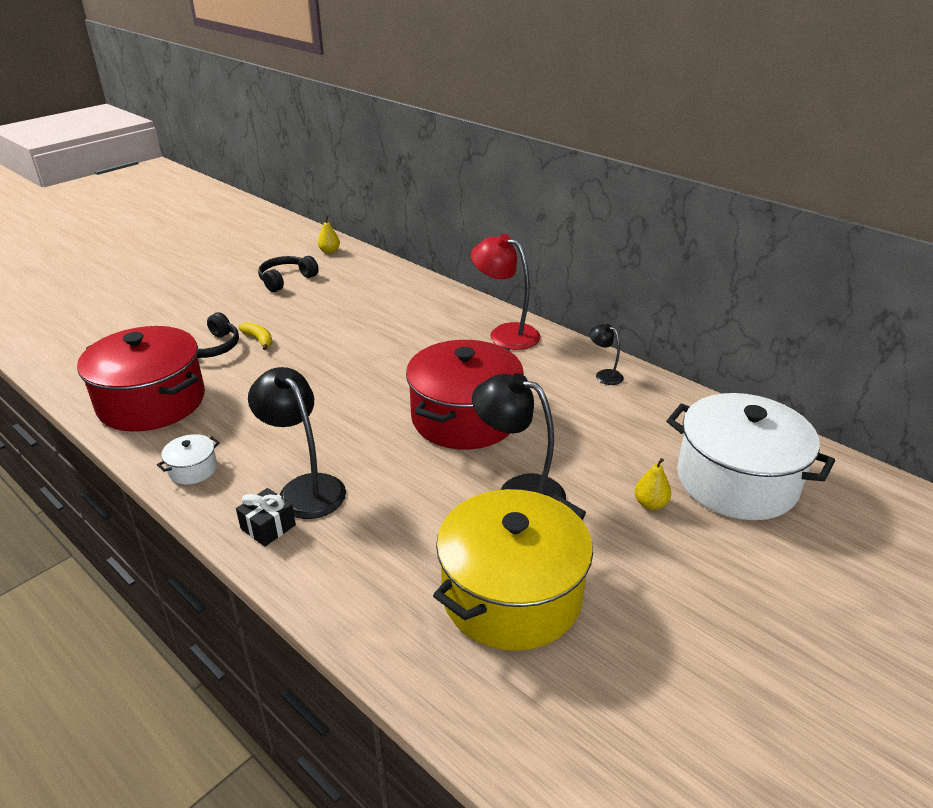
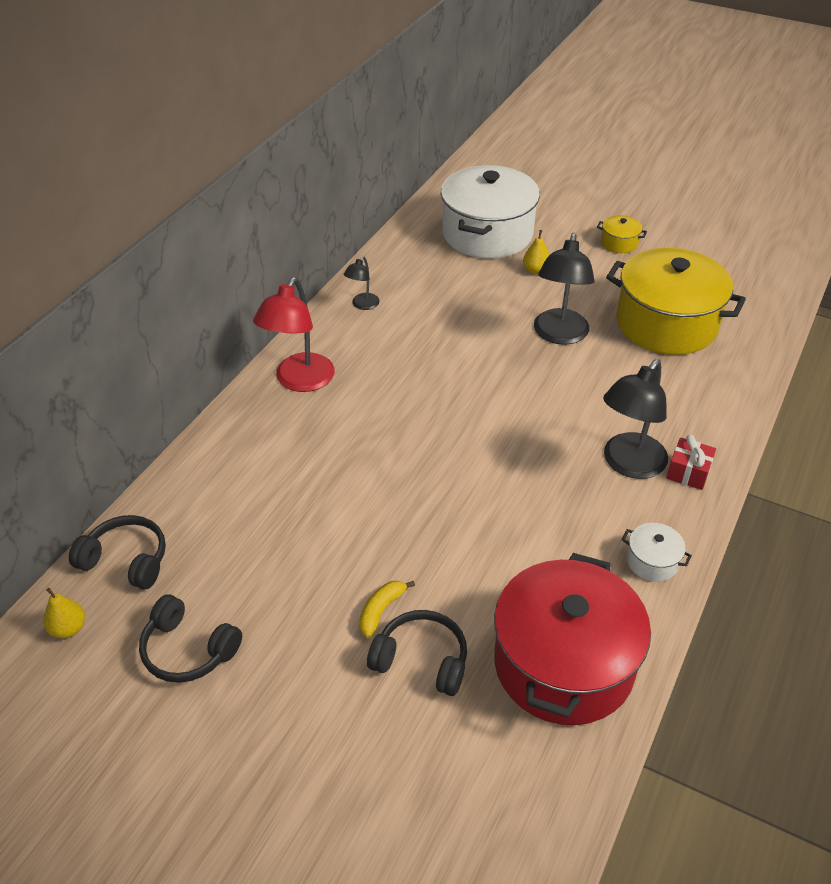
camera: 105 degrees left, 10 degrees up
(268, 527) = (688, 472): black gift -> red gift
(366, 266) = (126, 560): none -> black headphones
(464, 418) = (472, 383): red pot -> none
(713, 606) = (619, 243): none -> yellow pot

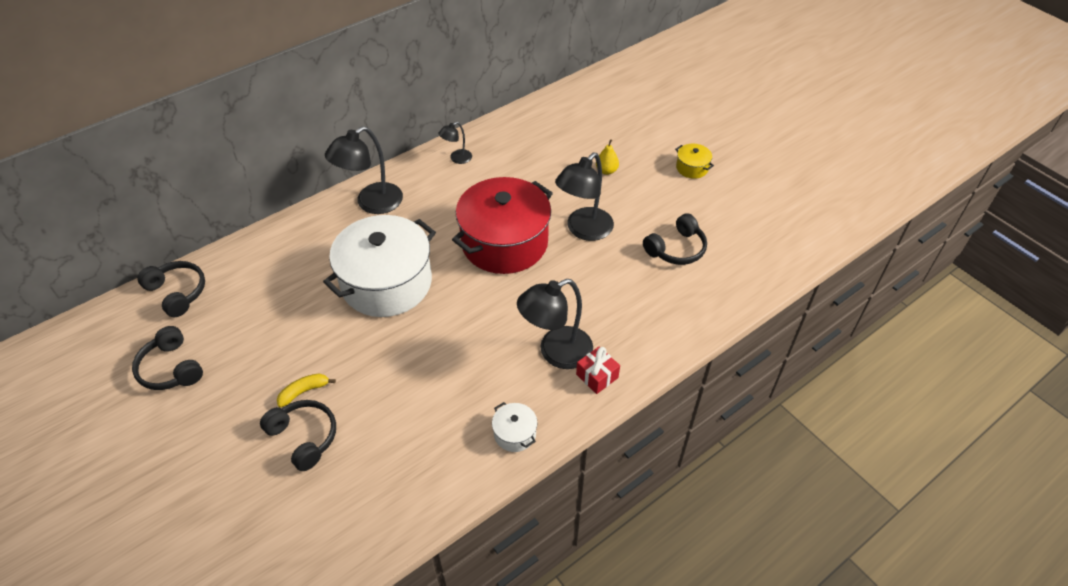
camera: 25 degrees right, 5 degrees up
(68, 628) = (115, 325): yellow pear -> none
(299, 381) = (371, 203): red lamp -> black lamp
(487, 234) = (592, 128): white pot -> white pot (386, 283)
(563, 664) = (394, 482): red pot -> red pot (504, 243)
(666, 324) = (676, 249): yellow pot -> black headphones

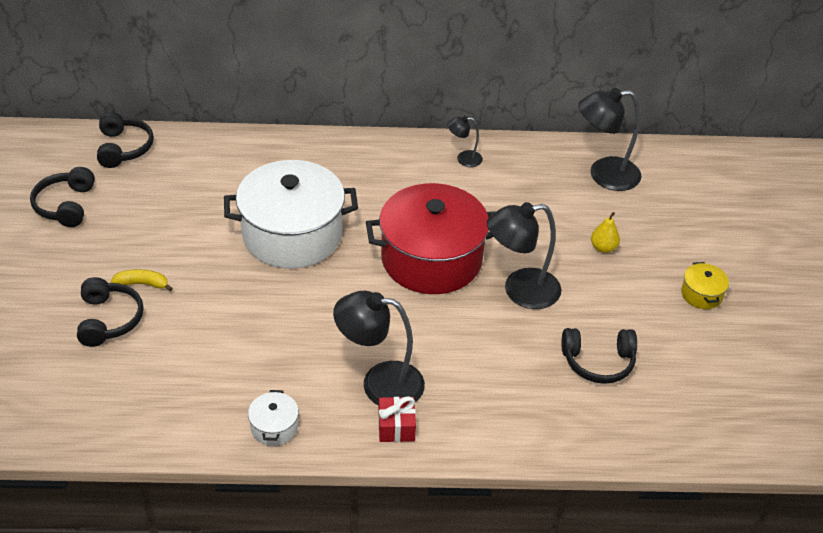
camera: 35 degrees right, 5 degrees down
(371, 203) = (346, 159): black lamp -> black lamp (604, 175)

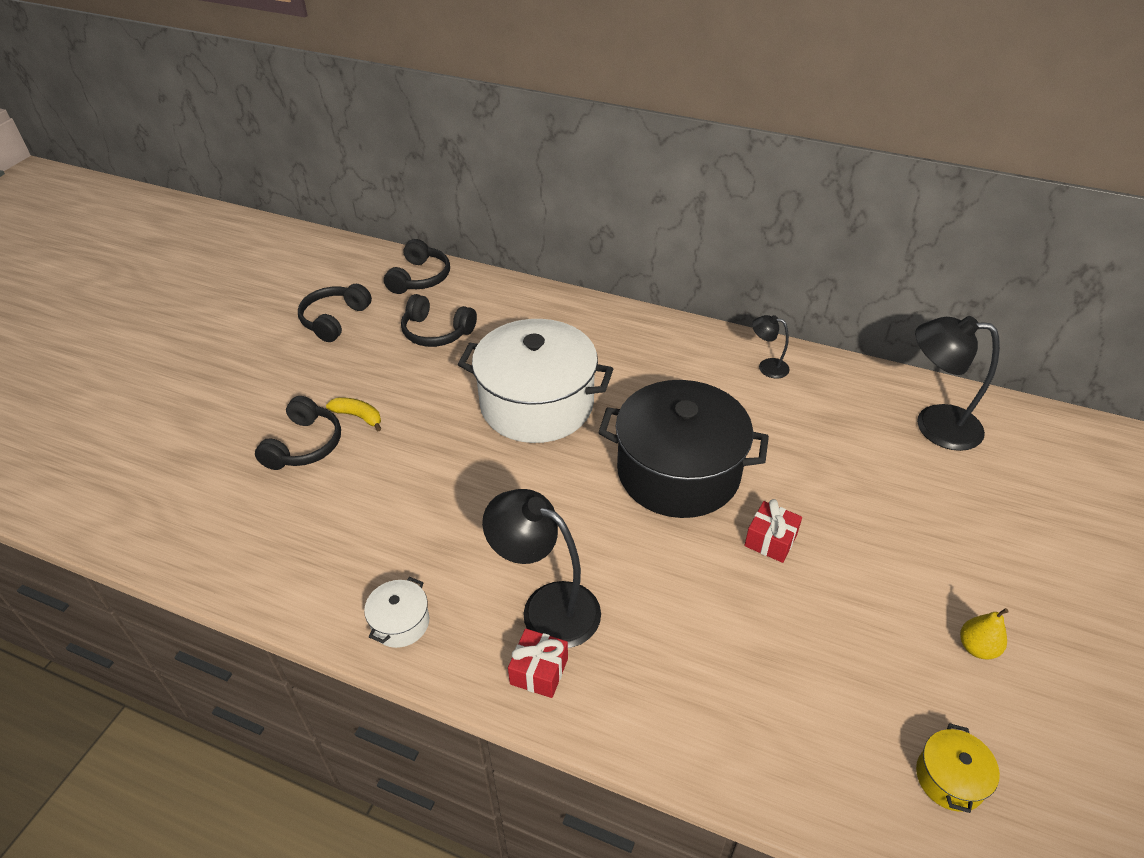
camera: 25 degrees right, 0 degrees up
(431, 259) = (678, 472): red pot -> black pot
(520, 291) = (770, 540): black lamp -> red gift
(598, 362) = (837, 668): black headphones -> black headphones (436, 332)
(603, 248) = (900, 515): yellow pear -> yellow pear (977, 647)
(701, 294) = (1019, 616): yellow pot -> yellow pot (949, 778)

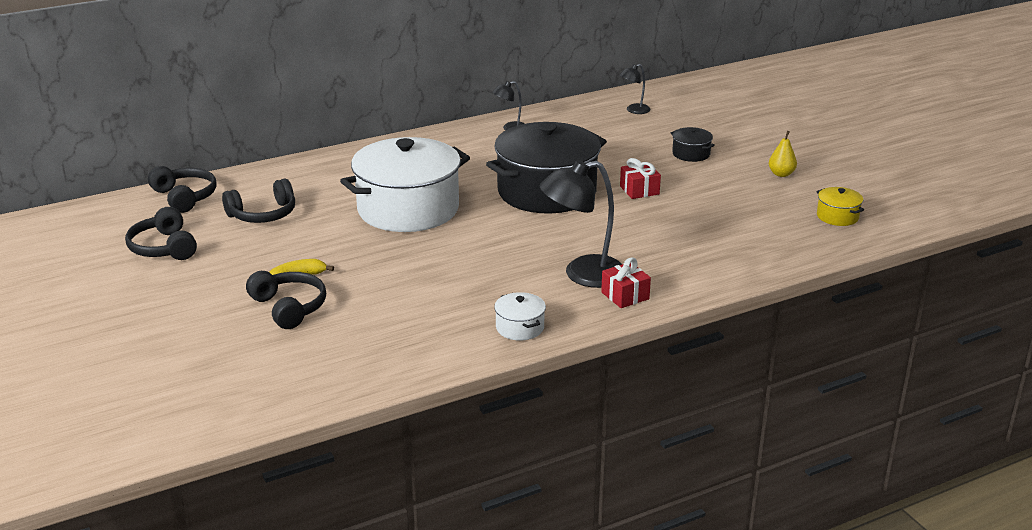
camera: 50 degrees left, 15 degrees down
(907, 532) = (691, 154): none -> black pot
(934, 425) = (634, 110): black lamp -> black lamp, size x0.51

